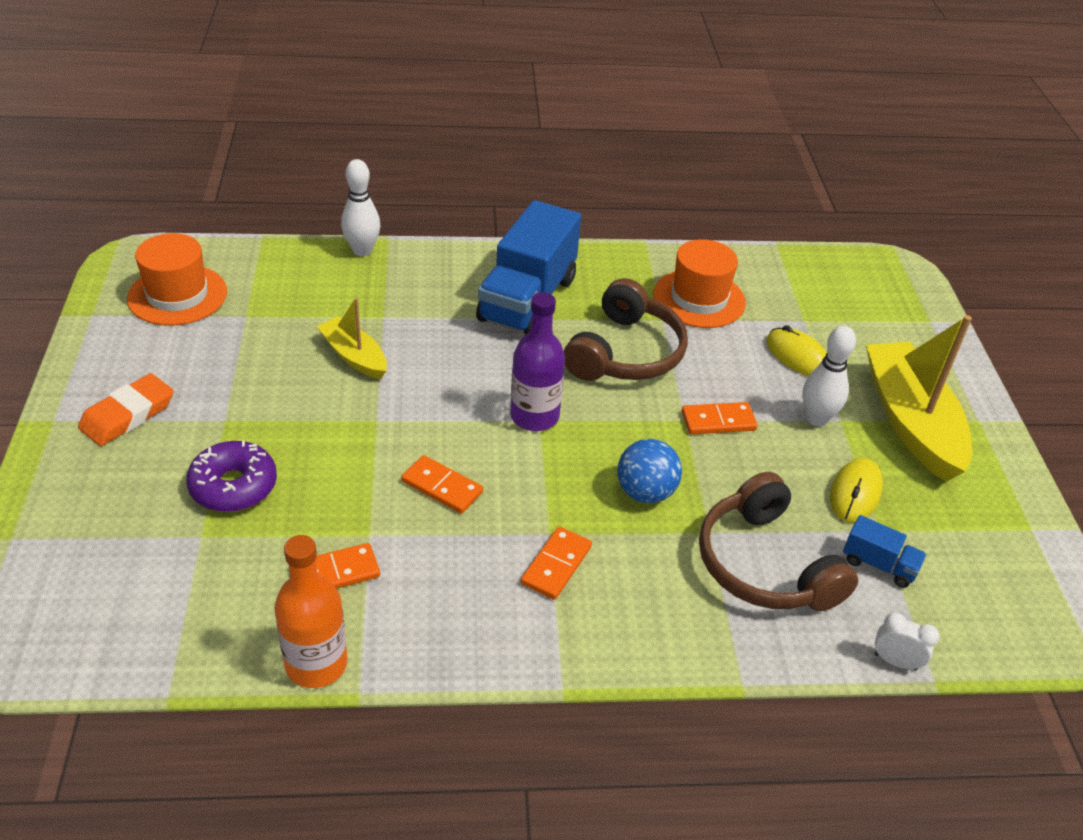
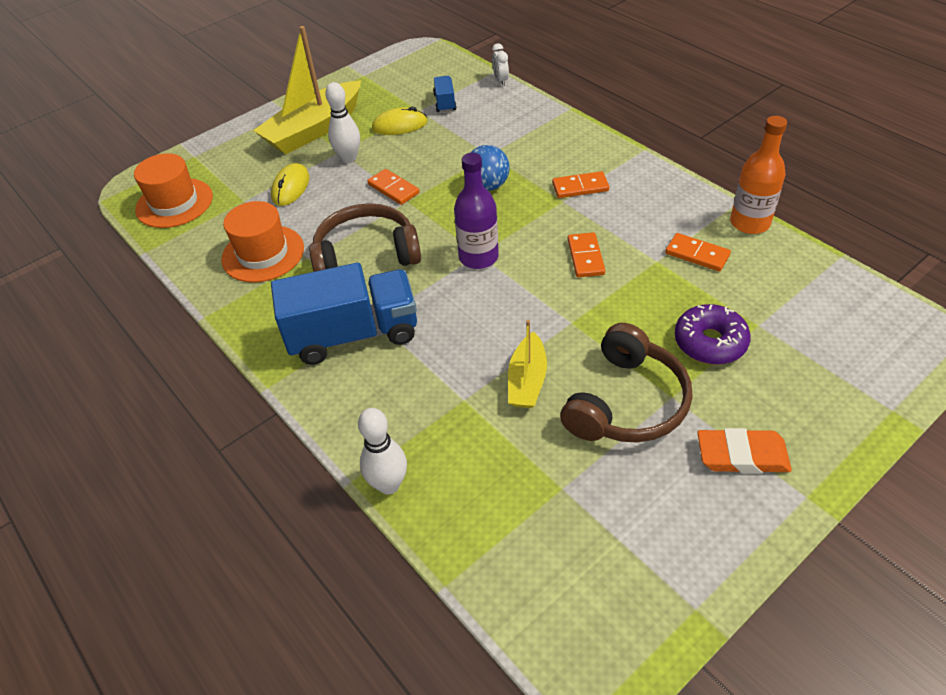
camera: 120 degrees left, 5 degrees up
(177, 295) = (596, 566): orange hat -> orange hat (174, 203)
(765, 564) = (489, 130): brown headphones -> brown headphones (626, 402)

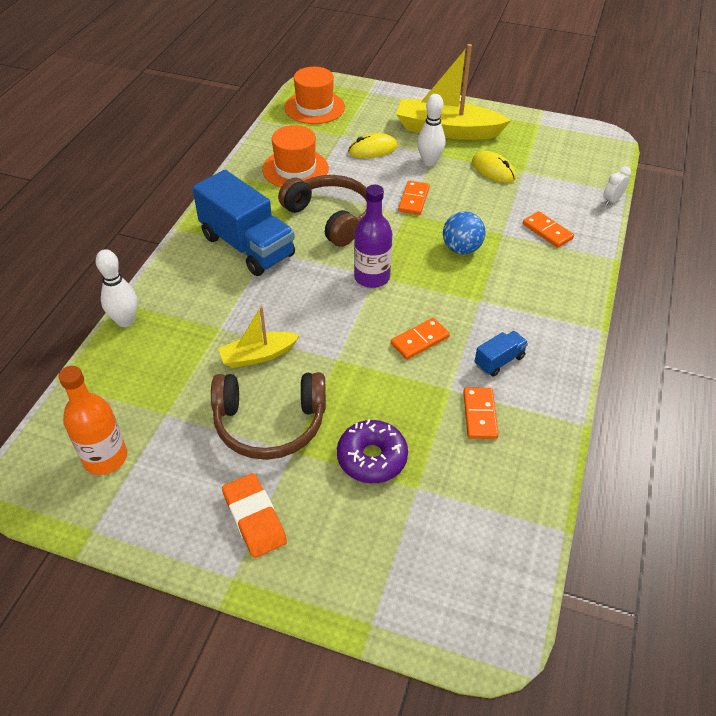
camera: 55 degrees right, 0 degrees up
(445, 103) = (547, 181): blue truck -> blue truck (499, 361)
(580, 187) = (508, 305): orange domino -> orange domino (547, 231)
(749, 223) = (556, 441): orange bottle -> orange bottle (105, 458)

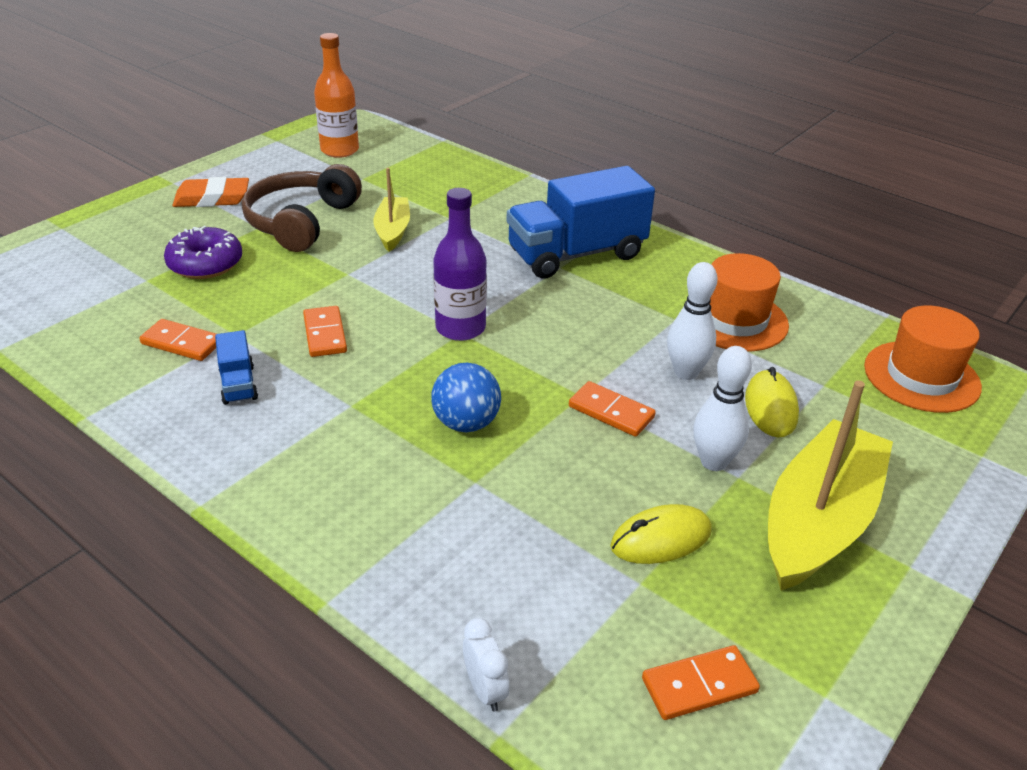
camera: 110 degrees right, 10 degrees down
(125, 321) = (498, 174): white bowling pin -> white bowling pin (686, 372)
(331, 217) = (603, 325): brown headphones -> none
(547, 231) = (449, 540): orange domino -> orange domino (699, 686)

